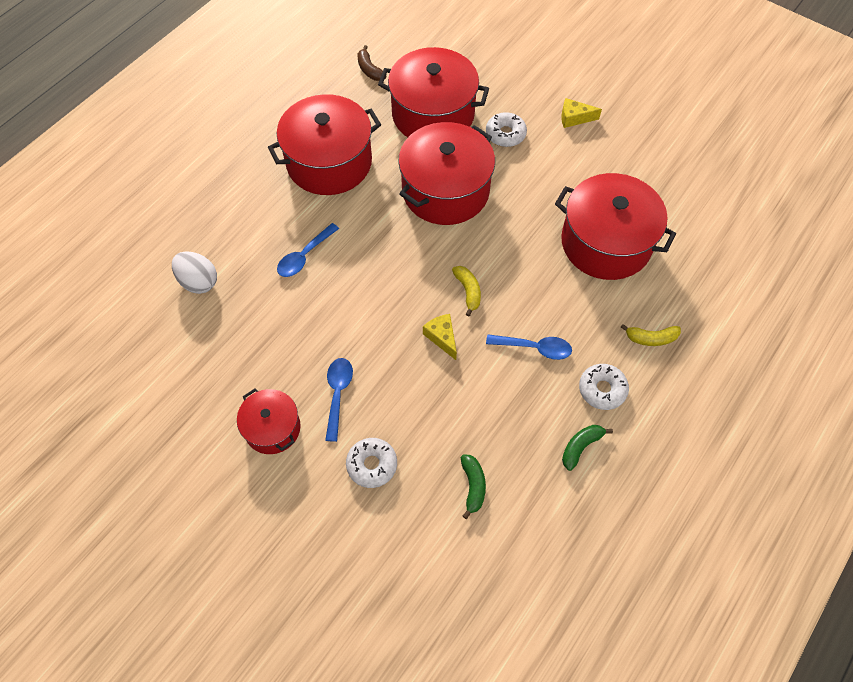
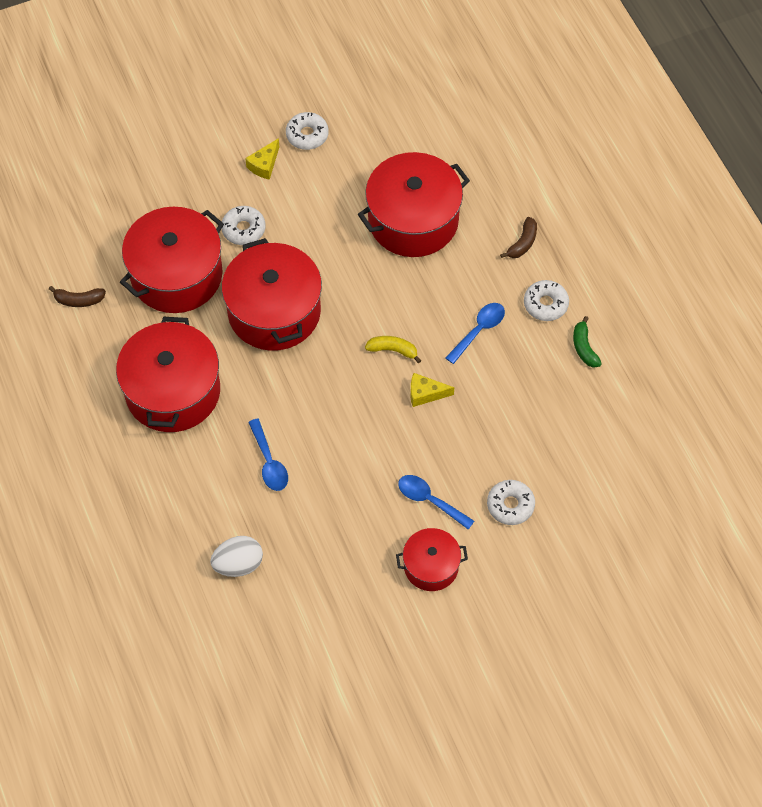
camera: 60 degrees left, 0 degrees up
(473, 486) = (572, 441): green banana -> none
(625, 131) = (307, 135): none -> white donut
(651, 338) = (522, 243): yellow banana -> brown banana

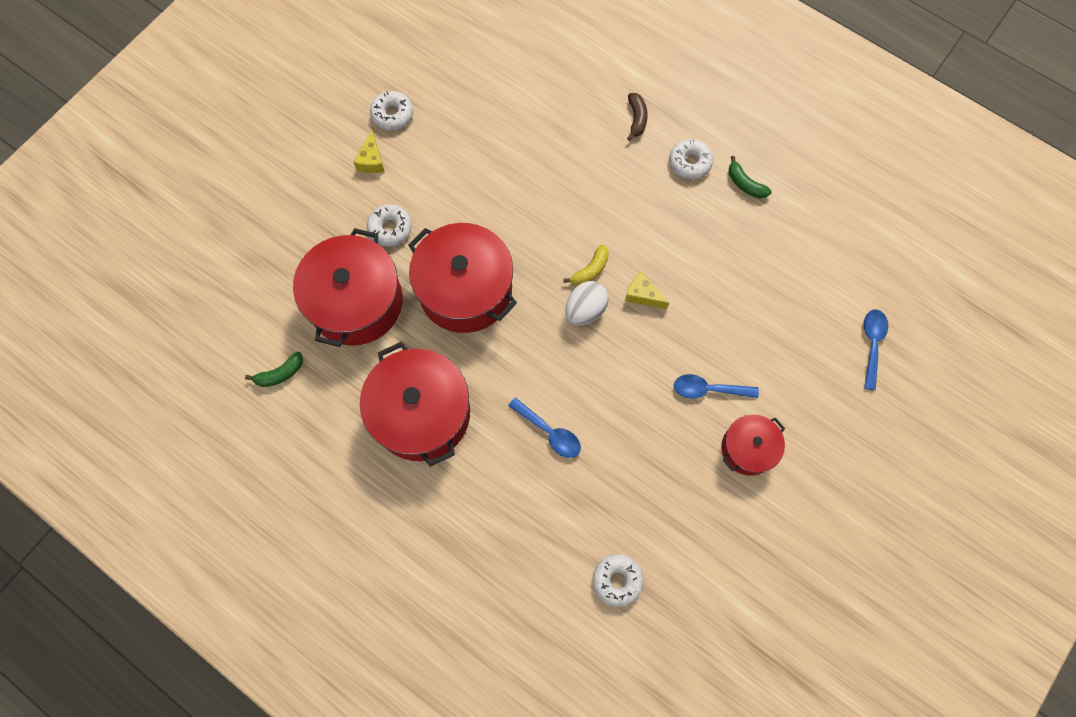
camera: 30 degrees left, 10 degrees up
(79, 300) = (280, 374): brown banana -> green banana
(238, 564) = (583, 544): white egg -> white egg (585, 310)
(393, 350) = (590, 270): yellow banana -> yellow banana turned 150 degrees clockwise
(413, 220) = (532, 145): red pot -> none
(425, 394) = (642, 295): yellow cheese -> yellow cheese turned 60 degrees clockwise
(479, 330) = (650, 214): blue spoon -> blue spoon (872, 344)
(510, 505) = (776, 356): white donut -> white donut (617, 580)

